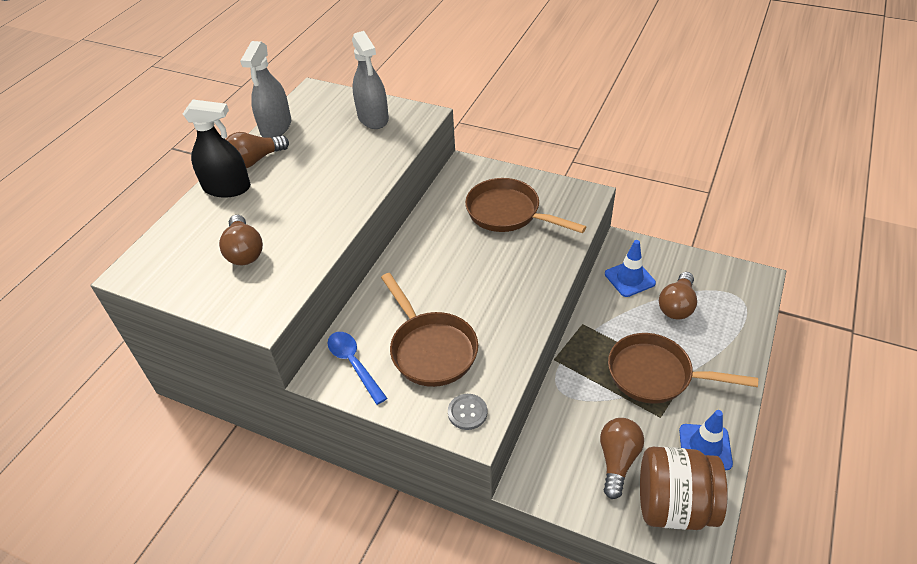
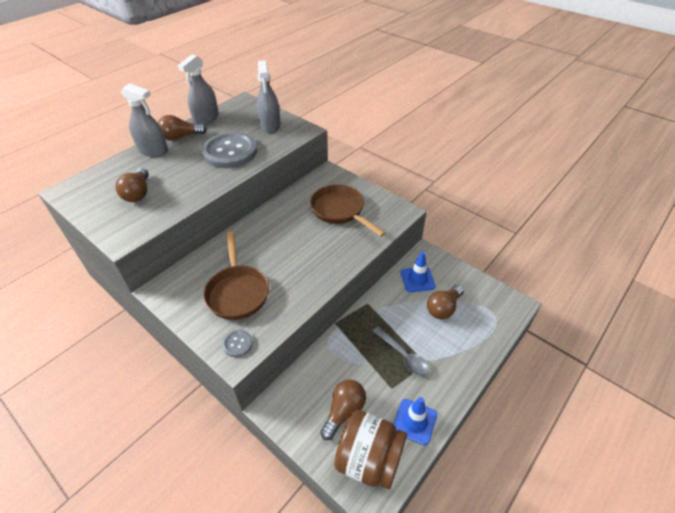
camera: 15 degrees right, 0 degrees up
(227, 188) = (153, 150): black spray bottle -> grey spray bottle
(339, 166) = (230, 152): none -> grey button
(354, 364) = (182, 288): blue spoon -> none
(656, 375) = (403, 355): brown pan -> grey spoon

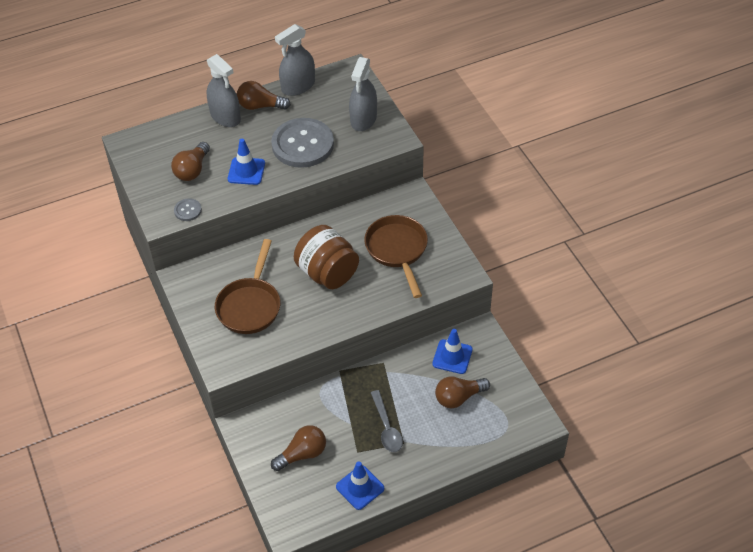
camera: 25 degrees right, 5 degrees up
(190, 181) = (246, 171): none -> blue traffic cone
(237, 344) = (228, 356): grey button -> grey button (188, 210)
(369, 459) = (302, 500): brown jar -> brown jar (327, 273)

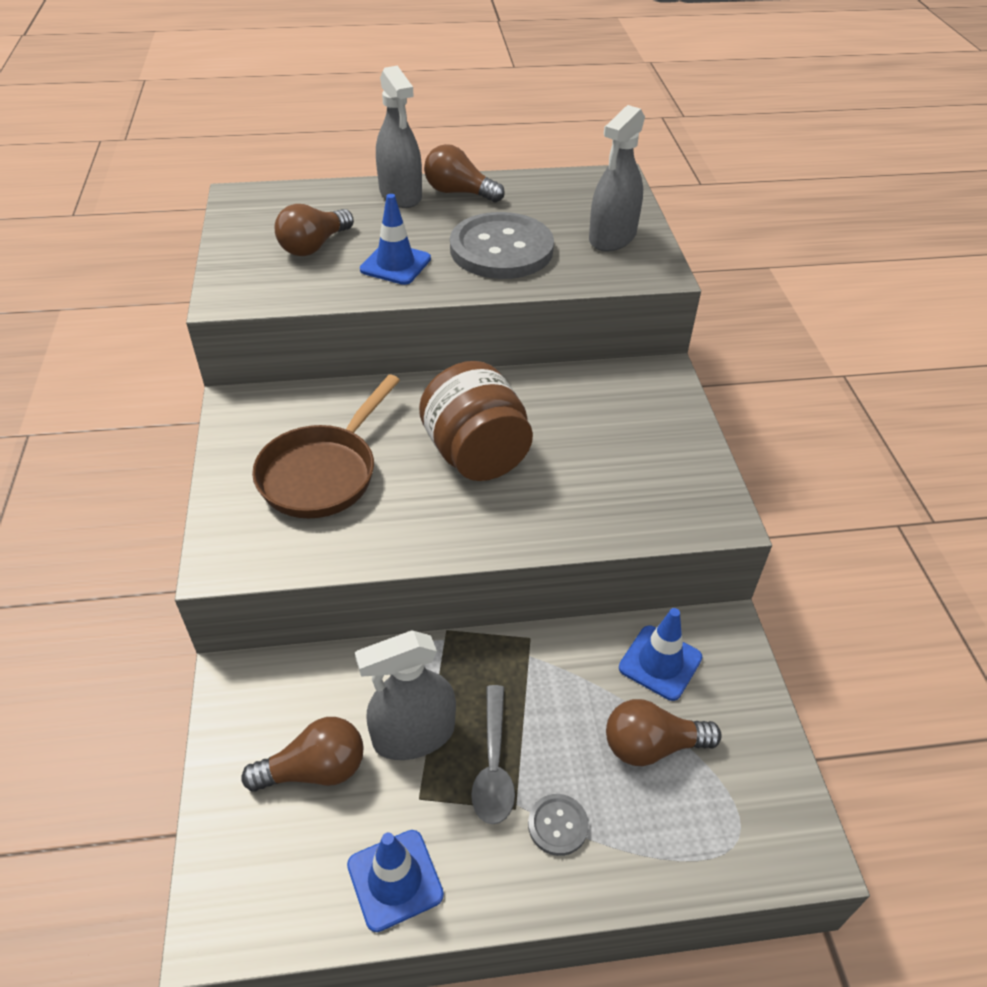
camera: 15 degrees right, 5 degrees down
(188, 210) = (274, 295): grey button -> grey button (558, 825)
(298, 86) = (527, 181): grey spray bottle -> grey spray bottle (414, 735)
(397, 250) = (610, 449): brown pan -> none

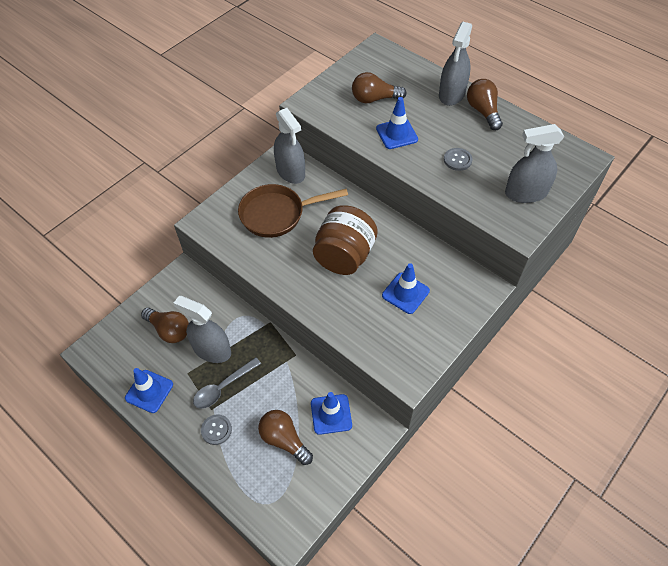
camera: 50 degrees right, 10 degrees up
(272, 414) = (290, 171): none -> grey spray bottle
(501, 249) = (457, 160): grey button -> grey button, size x0.42
(598, 439) = (405, 293): none -> blue traffic cone

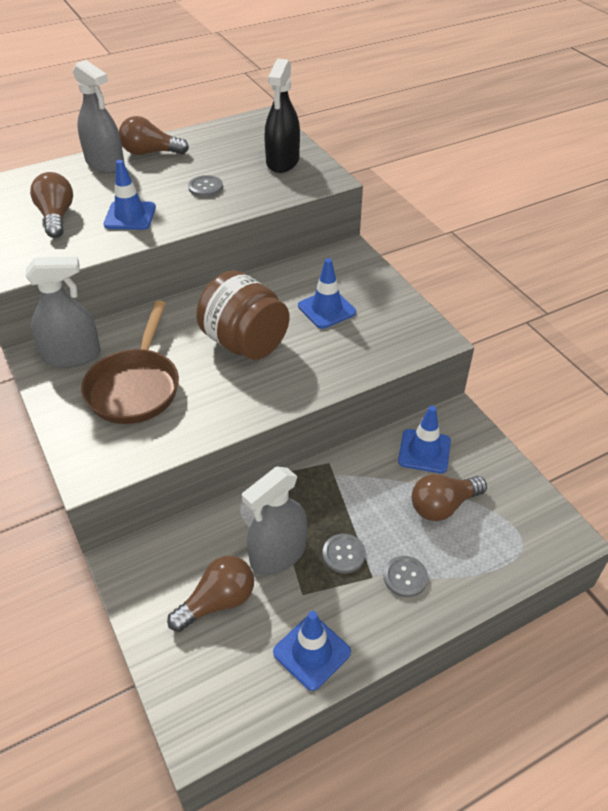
camera: 70 degrees left, 10 degrees down
(223, 387) = (344, 554): grey spoon -> grey button
(374, 99) = (56, 217): brown light bulb -> brown light bulb turned 150 degrees clockwise
(526, 193) = (282, 161): grey spray bottle -> black spray bottle

